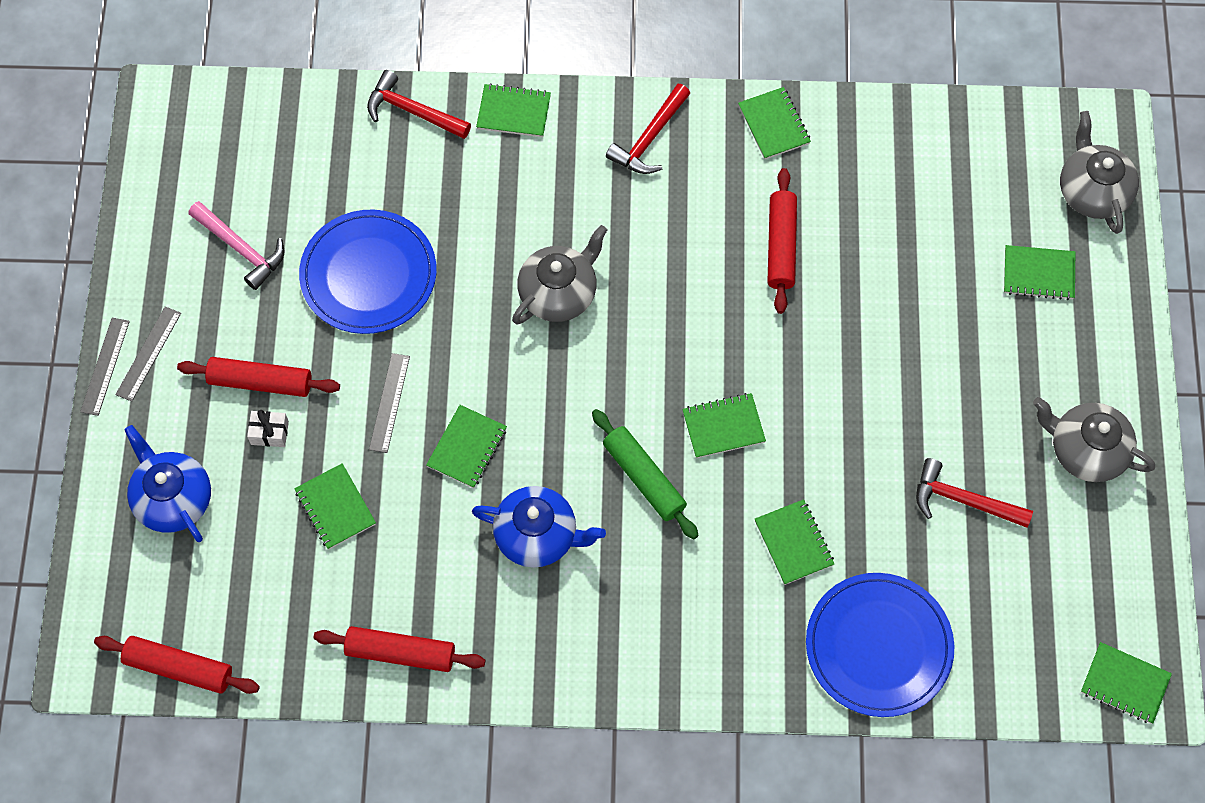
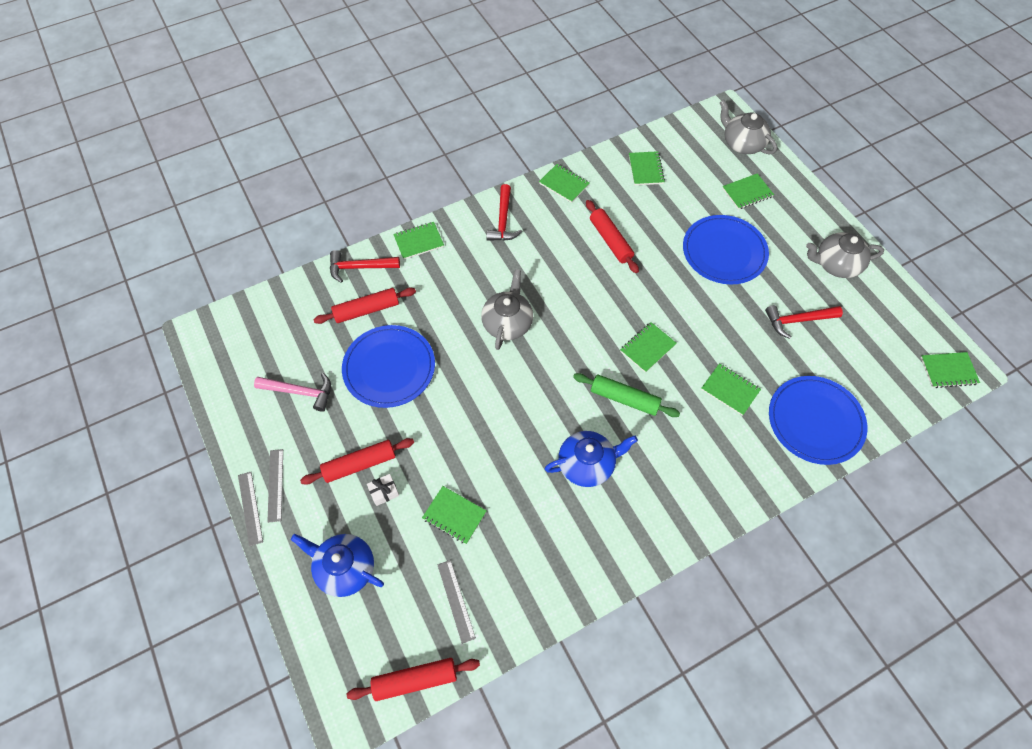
camera: 30 degrees left, 5 degrees down
(389, 402) = (448, 434): grey ruler -> grey ruler (456, 600)
(400, 653) = (552, 583): red rolling pin -> red rolling pin (366, 310)
(467, 447) = (512, 436): green notebook -> green notebook (646, 169)
(933, 346) = (724, 252): none -> blue plate

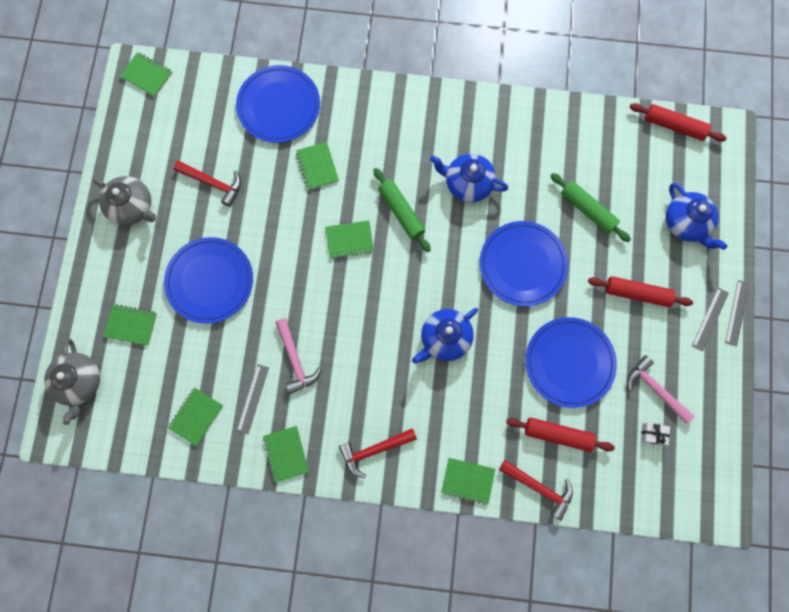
camera: 145 degrees left, 15 degrees up
(384, 492) = (629, 260): white gift -> white gift (652, 434)
(454, 515) = (588, 210): green notebook -> green rolling pin
(456, 600) = (620, 154): grey ruler -> grey ruler (253, 398)
(483, 423) = (522, 264): none -> blue plate
(503, 221) = (374, 450): red hammer -> red hammer turned 150 degrees counterclockwise
(507, 323) = (445, 338): grey teapot -> blue teapot
(610, 240) = (295, 360): red rolling pin -> pink hammer

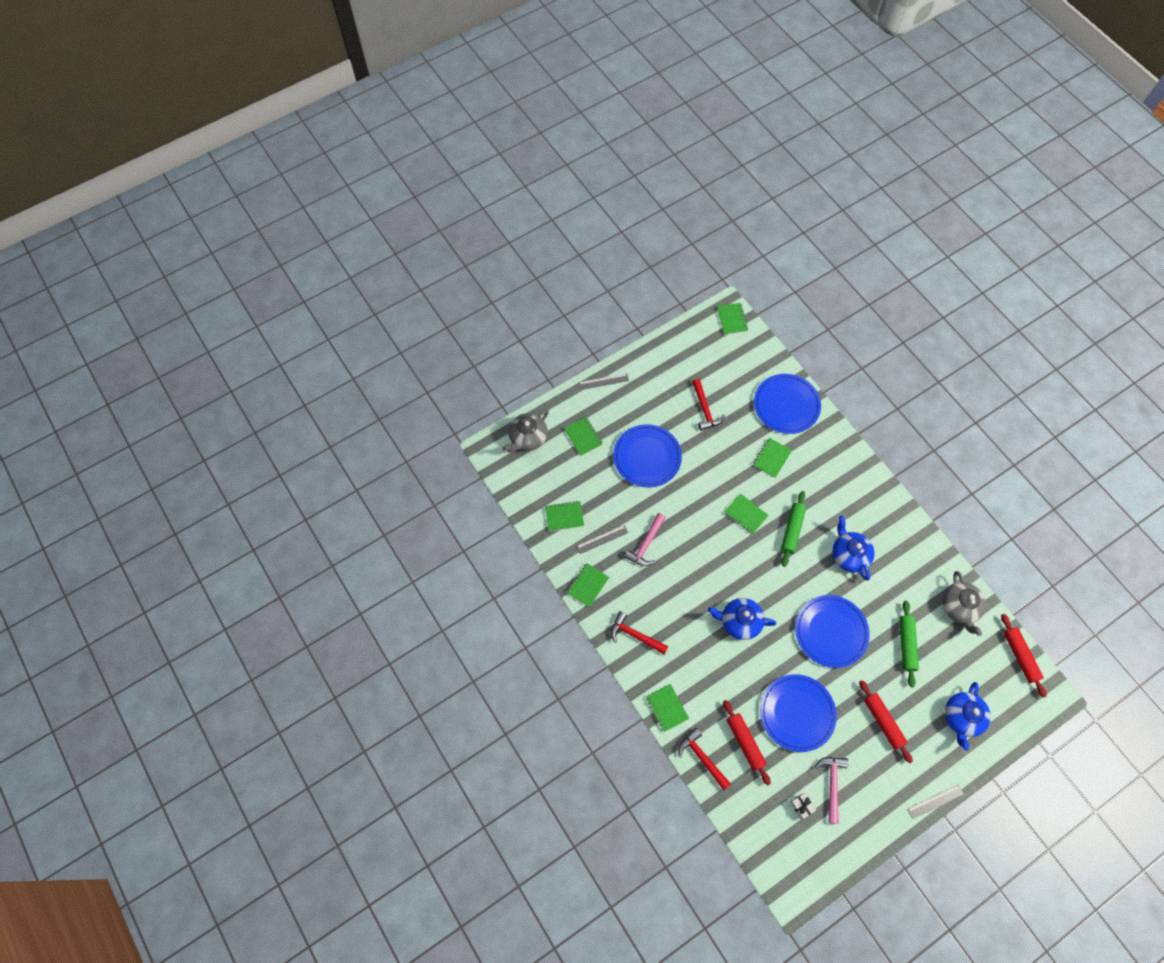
camera: 50 degrees right, 10 degrees down
(132, 207) = (649, 379): grey teapot -> grey teapot (959, 607)
(539, 488) = (702, 758): red hammer -> red hammer turned 150 degrees clockwise
(710, 319) = (913, 785): grey ruler -> grey ruler (603, 381)

